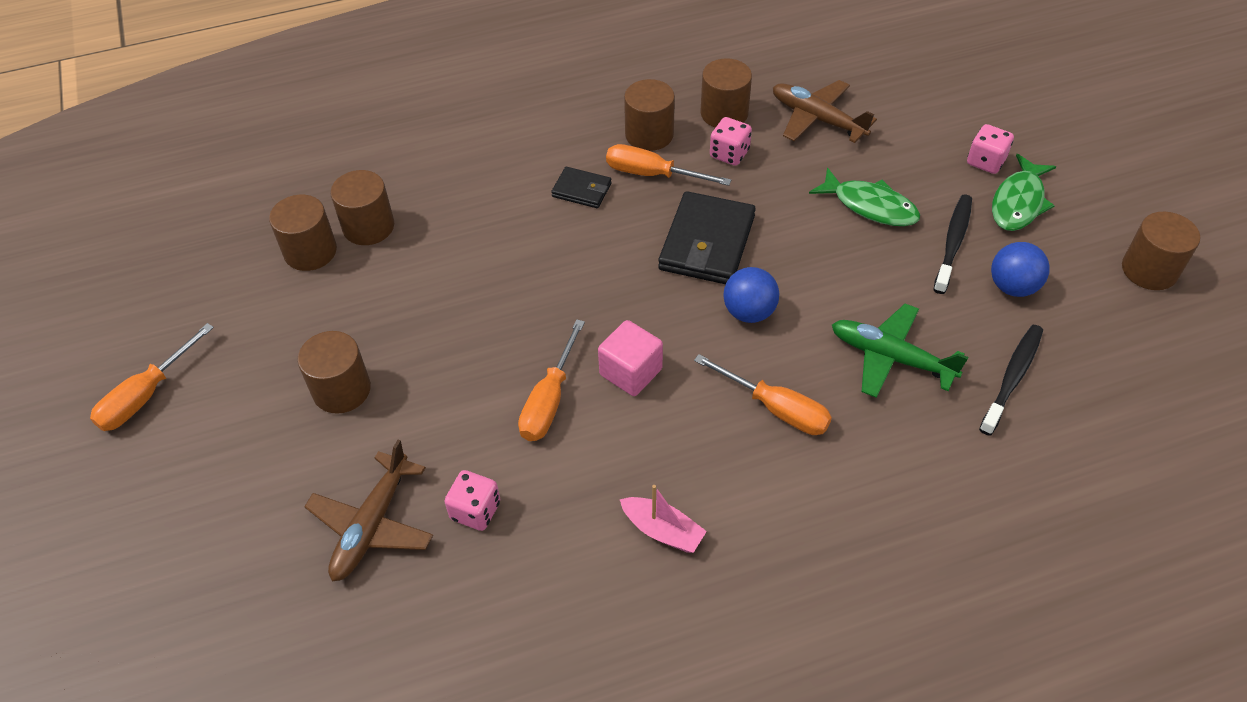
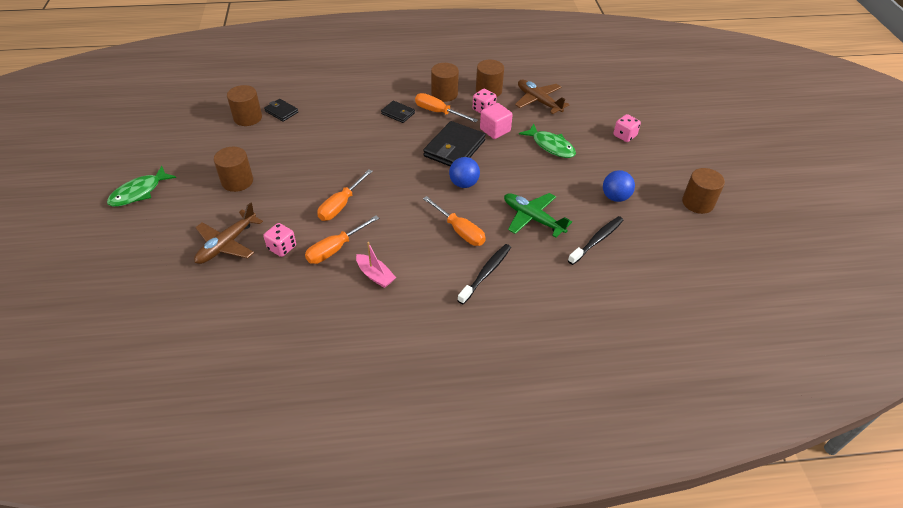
camera: 10 degrees right, 5 degrees down
(146, 395) = (140, 166): orange screwdriver -> orange screwdriver (335, 249)
(368, 226) = (281, 111): brown cylinder -> black wallet
(631, 372) = (389, 200): pink cube -> pink cube (495, 130)
(953, 243) = (590, 171): black toothbrush -> black toothbrush (486, 273)
(1018, 202) = (635, 158): green fish -> green fish (139, 192)

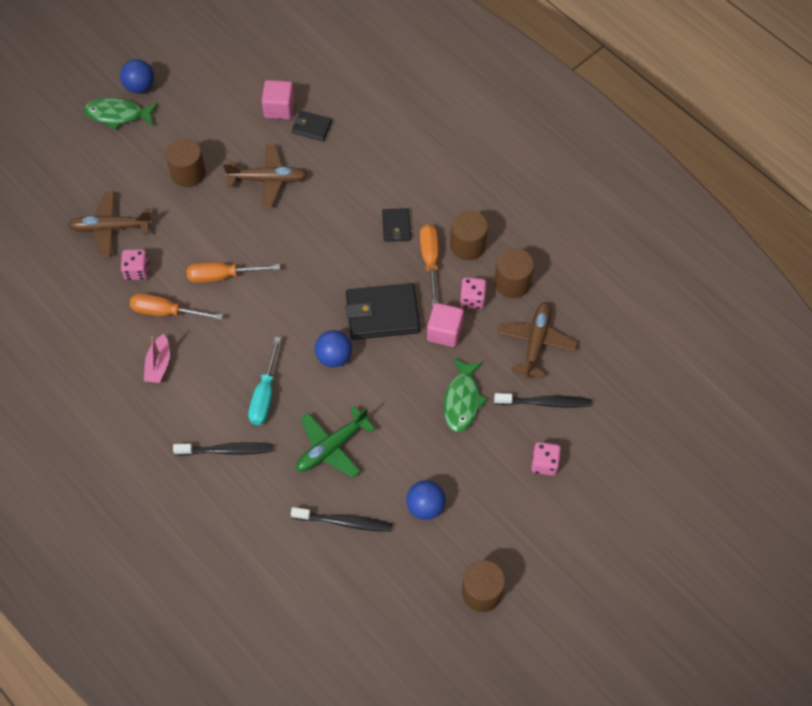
camera: 55 degrees right, 15 degrees up
(134, 170) = (140, 86): none -> blue ball
(248, 118) = (279, 108): brown cylinder -> pink cube
(281, 111) = (312, 127): black wallet -> black wallet turned 75 degrees counterclockwise
(294, 148) = (268, 179): none -> brown plane
(460, 231) = (265, 395): orange screwdriver -> turquoise screwdriver
(532, 218) = (331, 447): green plane -> green plane turned 135 degrees counterclockwise
(582, 116) = (545, 402): none -> black toothbrush

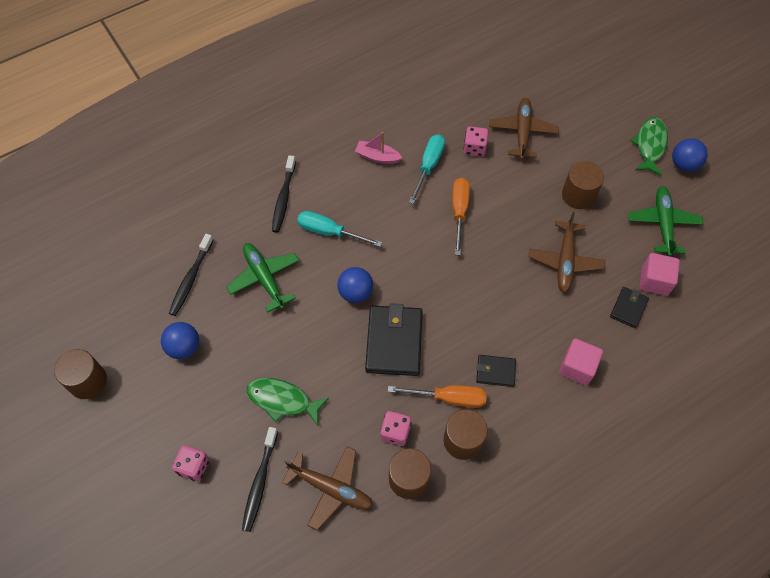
camera: 100 degrees right, 0 degrees up
(166, 312) = (428, 166): orange screwdriver -> turquoise screwdriver
(213, 103) = (663, 223): none -> green plane
(444, 332) = (362, 397): pink cube -> pink cube (577, 367)

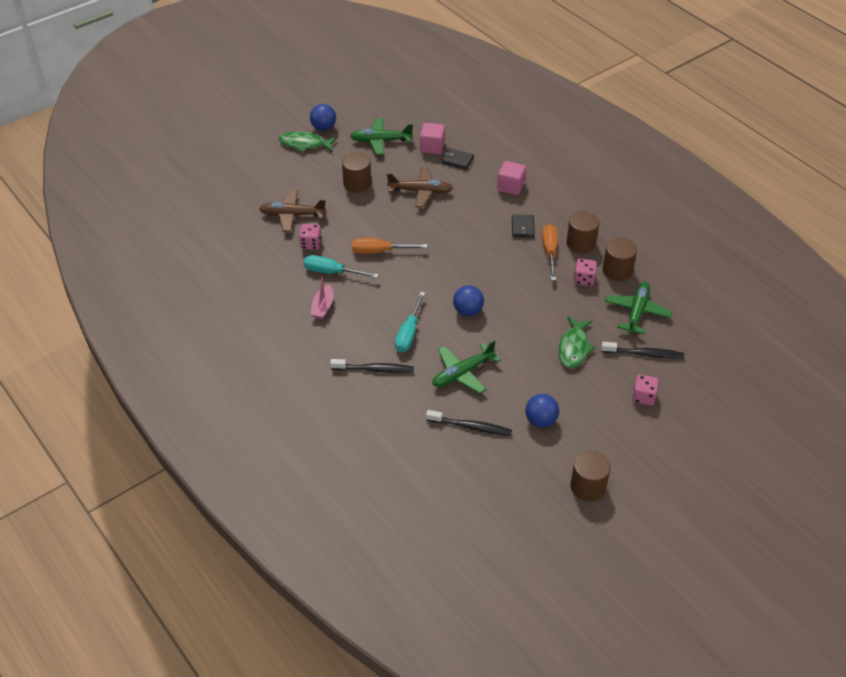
camera: 95 degrees left, 15 degrees down
(331, 488) = (637, 312): brown plane -> green plane
(394, 342) = (509, 284): black wallet -> none

